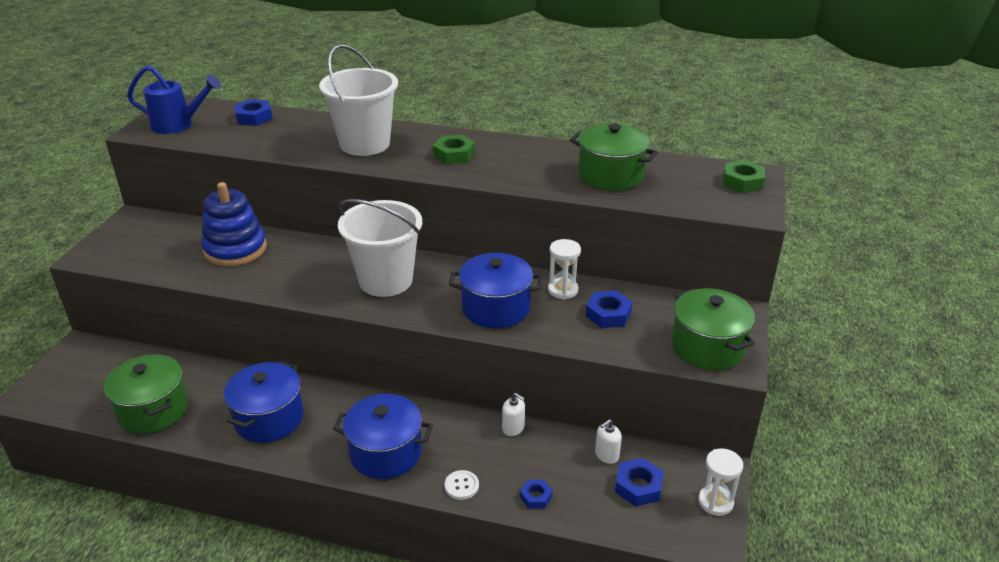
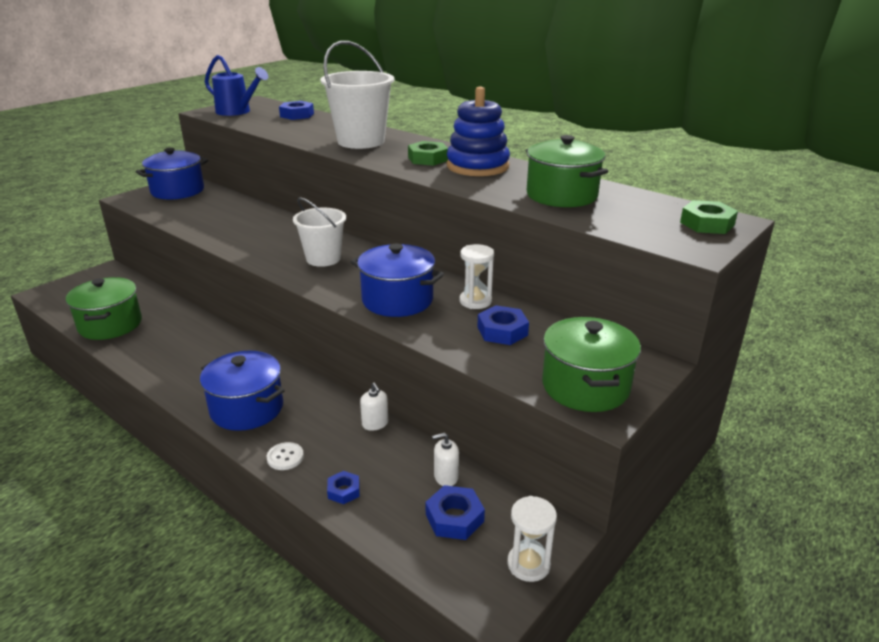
camera: 25 degrees right, 5 degrees down
(235, 249) = (232, 214): blue stacking toy -> blue stacking toy (477, 166)
(269, 418) = (183, 354): blue pot -> blue pot (177, 191)
(385, 280) = (323, 259): white bucket -> white bucket, size x0.66

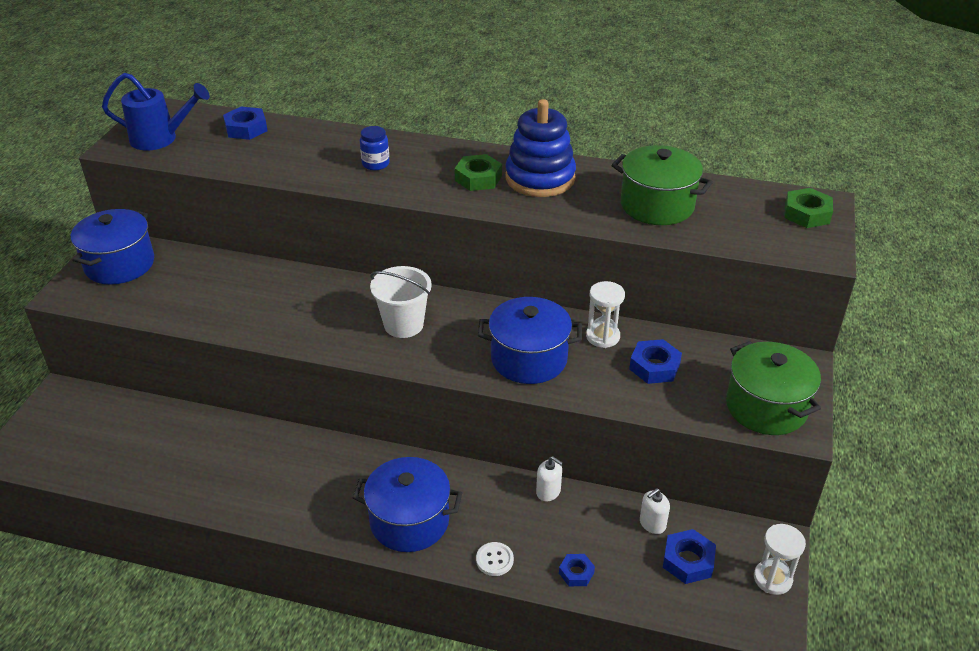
camera: 25 degrees left, 10 degrees up
(110, 325) = (149, 470): green pot -> none
(361, 141) = (375, 164): white bucket -> blue jar

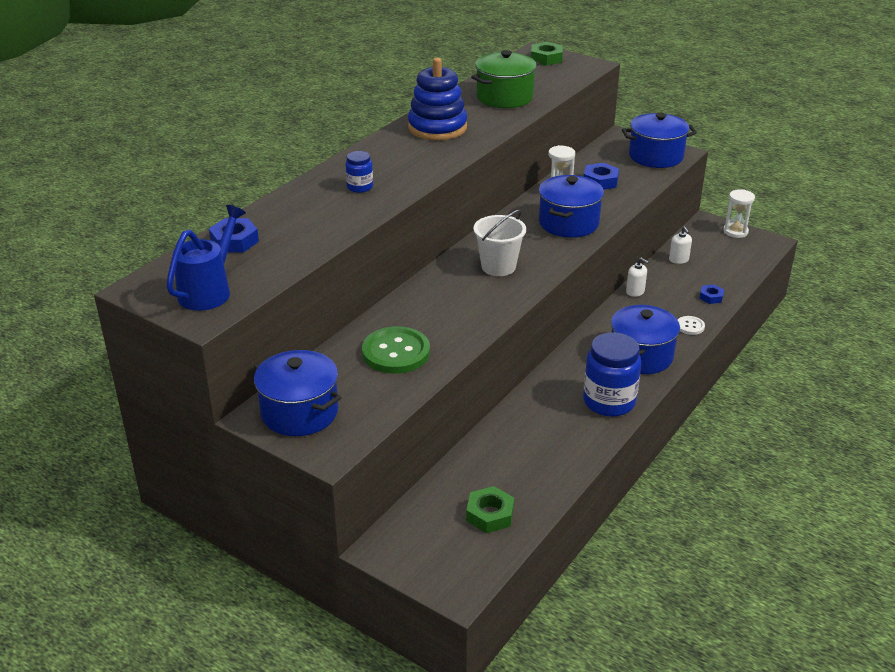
camera: 70 degrees left, 5 degrees down
(221, 294) = (396, 352): none -> green button
(310, 507) = (609, 402): none -> blue jar
(478, 178) = (418, 150): green nut -> green nut (490, 514)
(548, 492) = (635, 291): white soap dispenser -> white soap dispenser turned 75 degrees clockwise
(688, 561) = (713, 255): blue nut -> none
(766, 407) = (656, 156): green pot -> blue pot

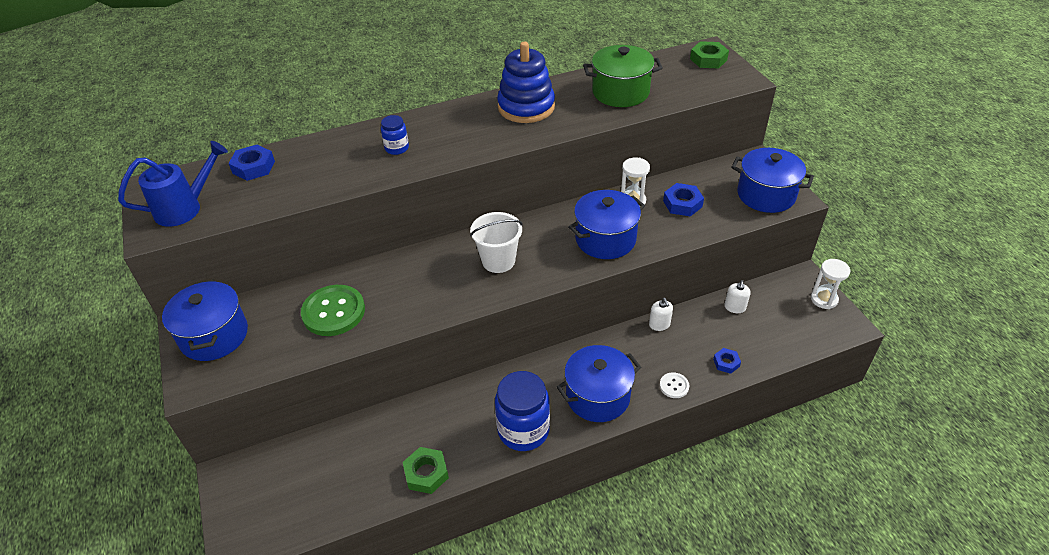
camera: 35 degrees right, 10 degrees up
(490, 514) = (325, 490): green nut -> green nut (426, 473)

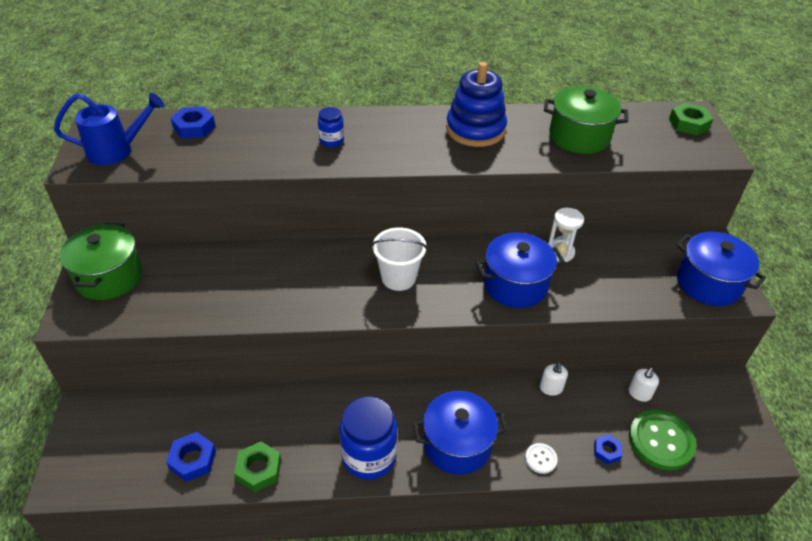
camera: 15 degrees right, 0 degrees up
(214, 335) = (109, 277): blue pot -> green pot
(333, 312) = (223, 285): green button -> green button (660, 441)
(682, 204) = (612, 269): blue nut -> blue nut (193, 459)
(824, 299) = (743, 414): white hourglass -> none

